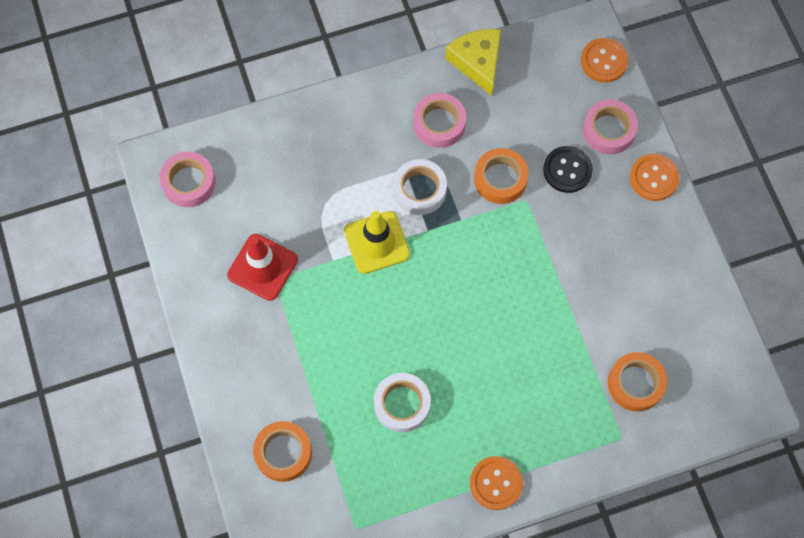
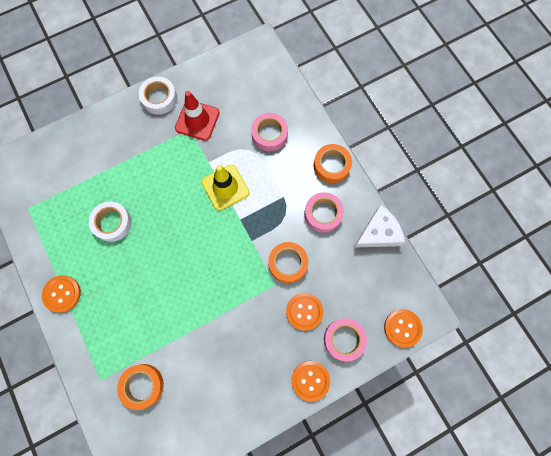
camera: 80 degrees right, 5 degrees up
(189, 182) = (249, 66): pink tape -> pink tape (269, 134)
(283, 453) = (74, 156): orange tape -> orange tape (331, 165)
(419, 190) = (269, 209): white tape -> white tape (159, 98)
(477, 62) = (378, 233): yellow cheese -> white cheese
(567, 170) = (304, 311): black button -> orange button

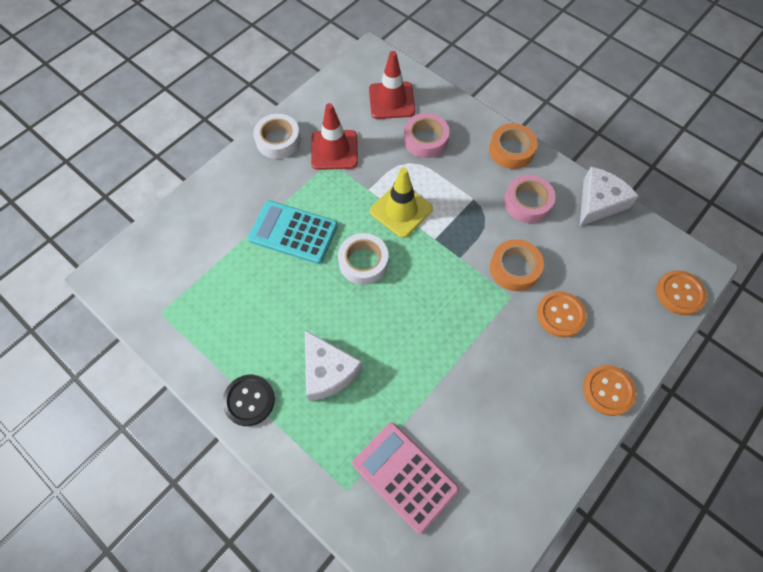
camera: 20 degrees left, 10 degrees down
(62, 294) = (249, 400): orange button -> black button
(112, 223) = (280, 294): white tape -> white tape (363, 262)
(122, 292) = (328, 371): none -> white cheese
(140, 178) = (293, 232): none -> turquoise calculator
(142, 385) = (405, 476): orange tape -> pink calculator
(258, 91) = (391, 100): none -> red traffic cone
(344, 339) = (622, 329): pink tape -> none

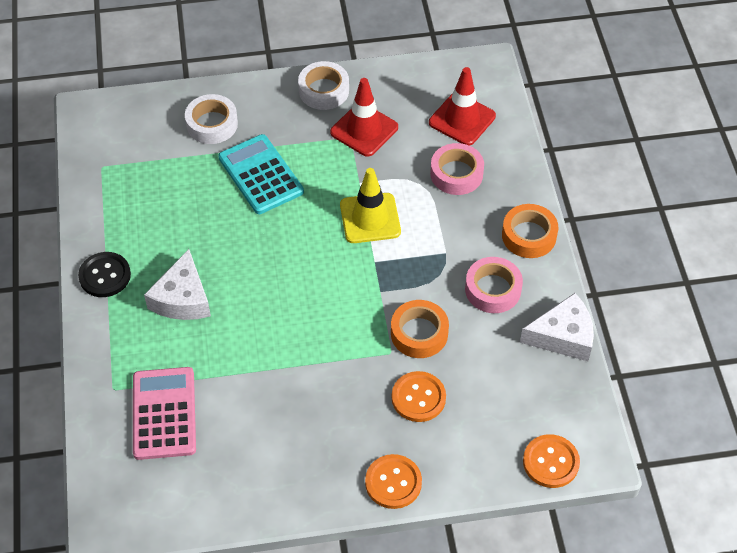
camera: 40 degrees right, 10 degrees down
(363, 262) = (294, 238): white tape -> white tape (212, 124)

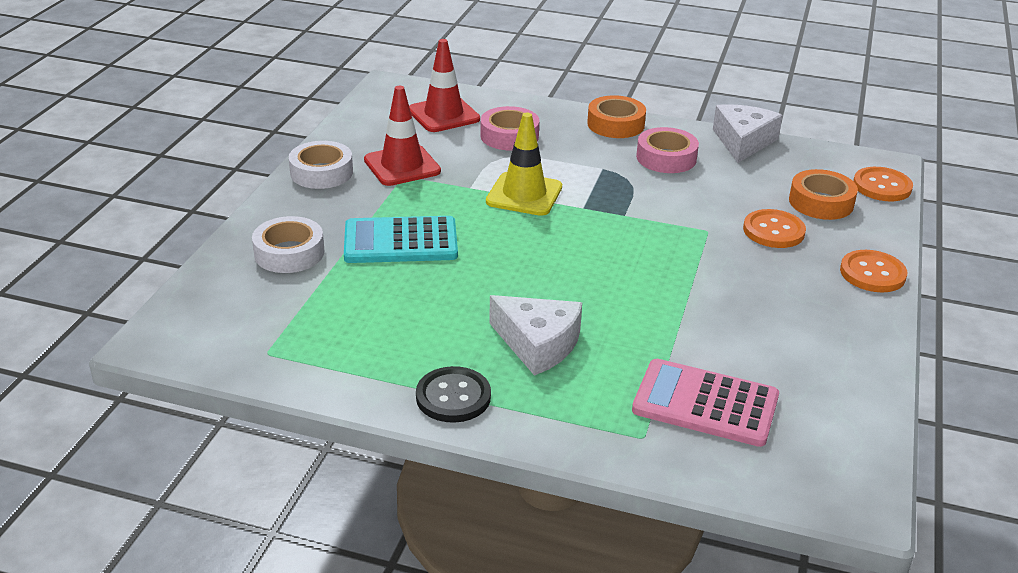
camera: 65 degrees left, 20 degrees down
(419, 333) = (693, 209): orange tape -> orange tape (821, 202)

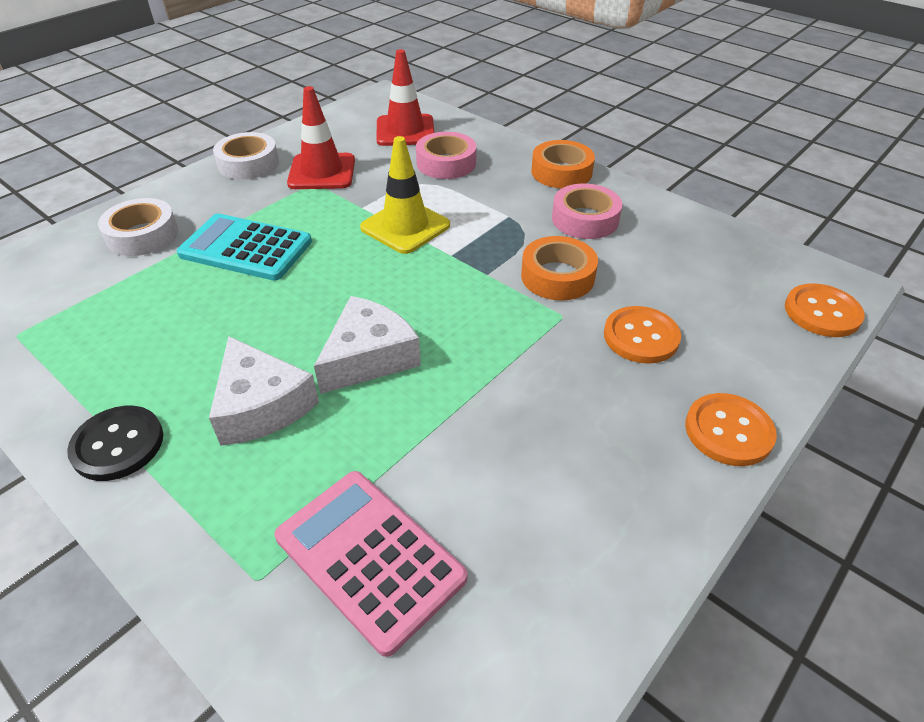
camera: 25 degrees right, 10 degrees up
(743, 142) = (686, 219): white cheese -> white cheese (369, 357)
(821, 202) = (727, 314): orange tape -> orange tape (557, 276)

